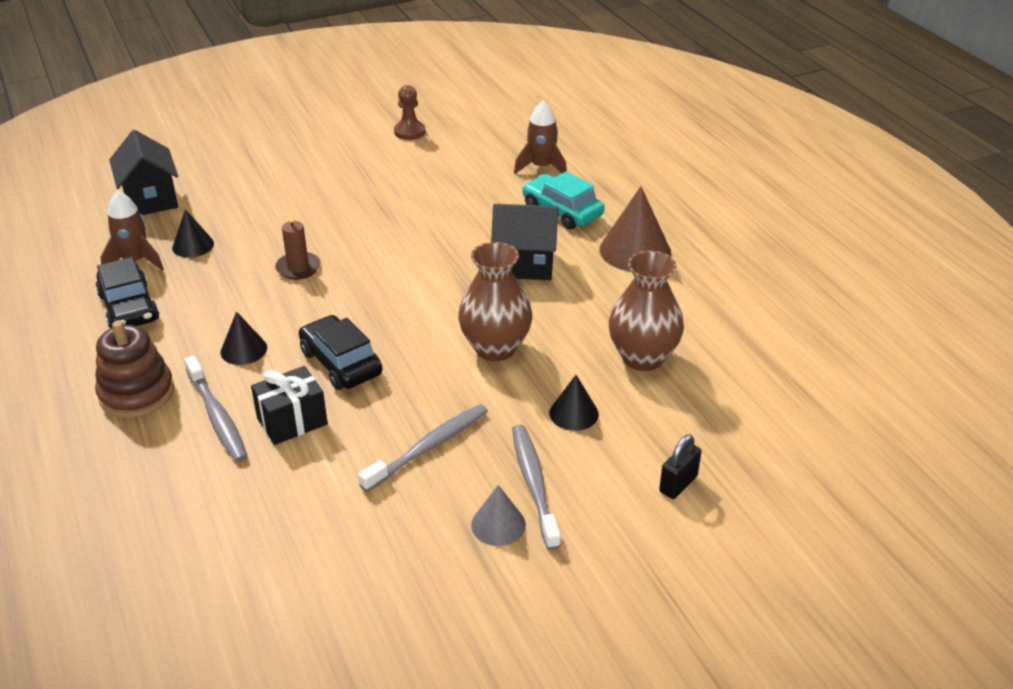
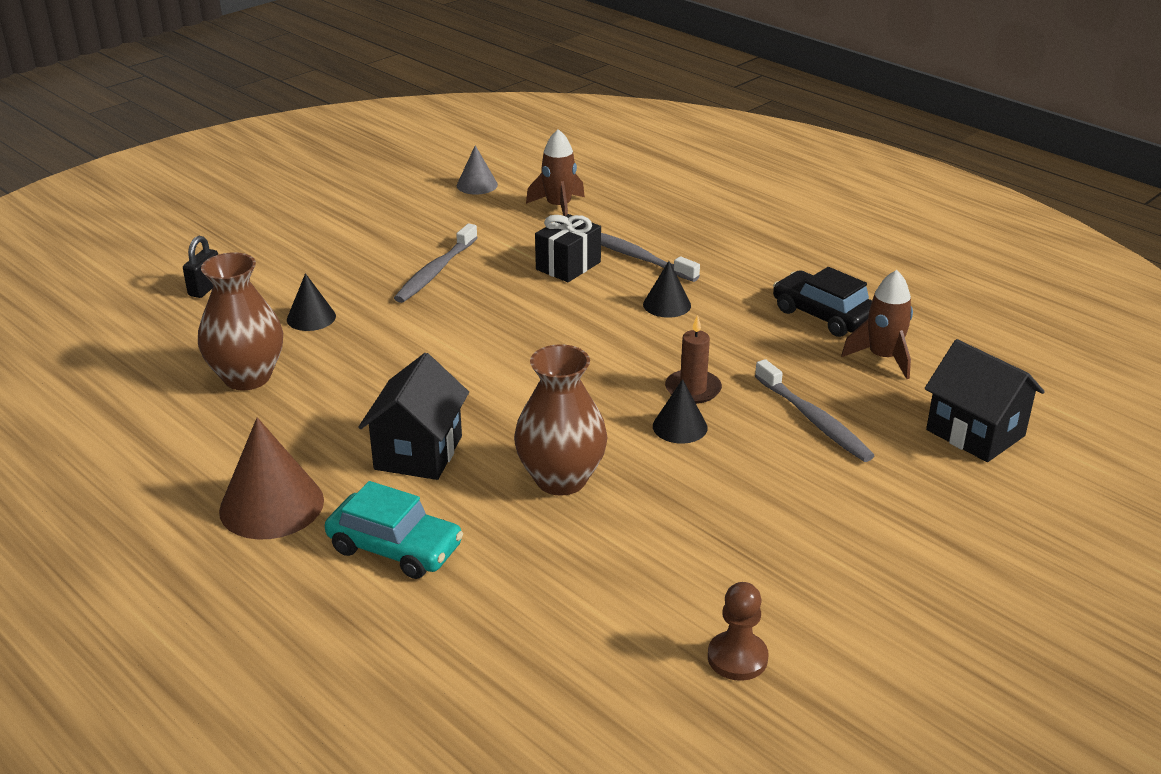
camera: 160 degrees right, 5 degrees down
(137, 393) = (723, 258): brown stacking toy -> none
(193, 245) = (843, 388): black cone -> black cone (680, 427)
(341, 363) = (562, 313): black car -> none
(495, 348) = (412, 355): brown vase -> brown vase (561, 479)
(498, 524) = (353, 241): grey cone -> grey cone (477, 185)
(524, 264) = (418, 453): black house -> black house turned 60 degrees counterclockwise
(534, 484) = (333, 266): grey toothbrush -> grey toothbrush (814, 420)
(541, 167) = (460, 631): brown rocket -> brown rocket (558, 207)

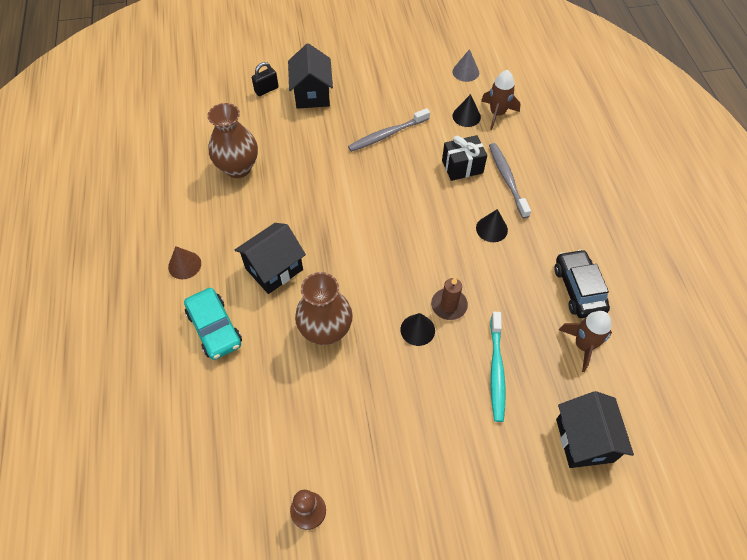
camera: 35 degrees right, 25 degrees up
(271, 505) = (184, 265): brown cone -> brown cone, size x0.58
(283, 270) = (312, 94): none -> black house
(311, 318) = (299, 139): black cone -> black cone (466, 116)
(814, 420) = (496, 370): grey toothbrush -> turquoise toothbrush

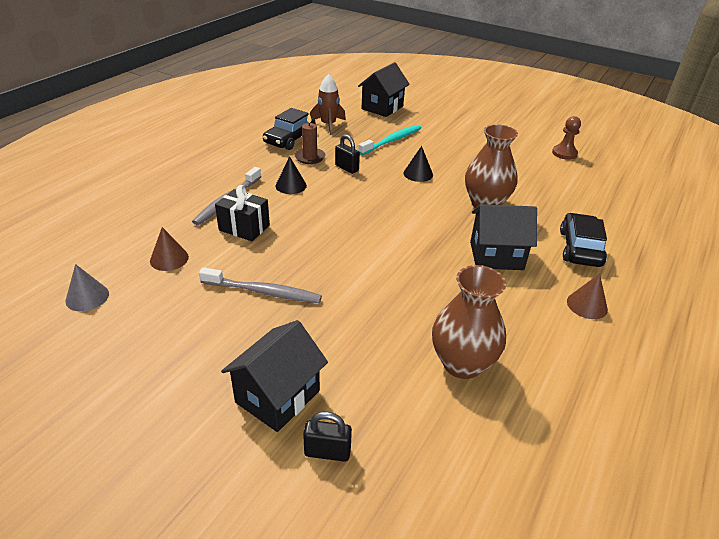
camera: 140 degrees left, 20 degrees down
(214, 328) = (580, 248): turquoise car -> black car
(449, 305) = (381, 172): brown candle -> brown candle (310, 157)
(466, 116) = (169, 259): black cone -> brown cone
(481, 287) = (347, 168): none -> black padlock
(497, 113) = (142, 243): brown rocket -> none

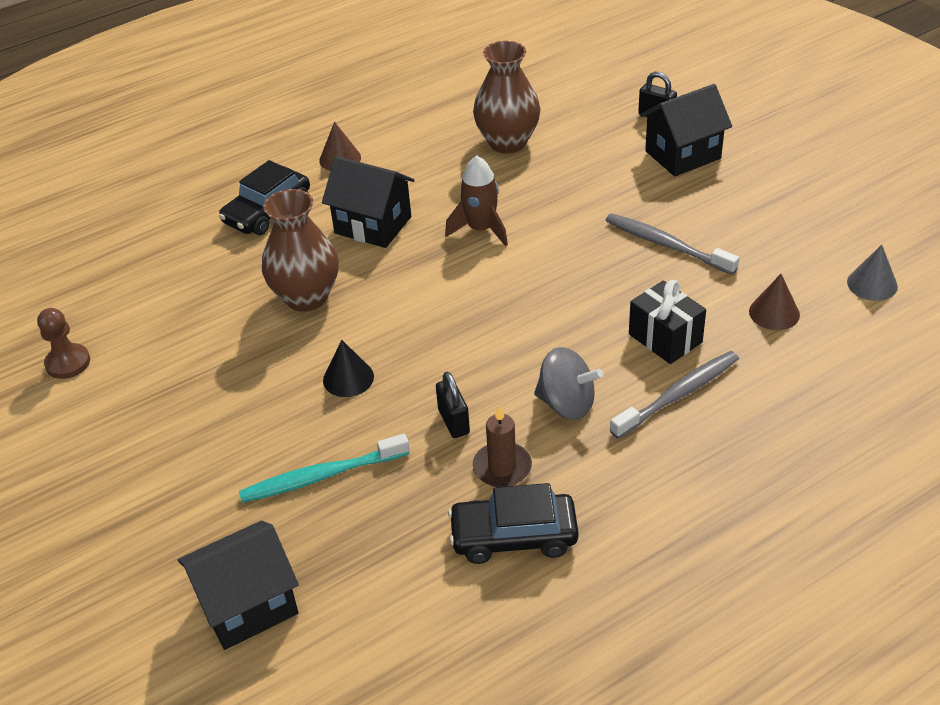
camera: 150 degrees left, 5 degrees up
(290, 139) = (514, 536): black car -> black car turned 150 degrees counterclockwise
(291, 185) = (566, 404): black cone -> grey spinning top
(328, 125) = (410, 567): brown rocket -> brown rocket (481, 229)

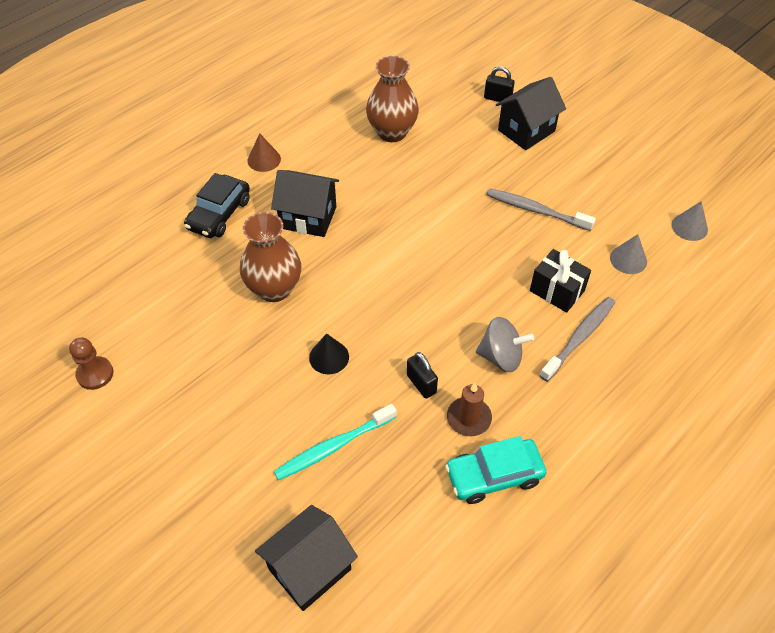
camera: 15 degrees left, 10 degrees up
(481, 229) = (393, 212): brown rocket -> none
(514, 536) = (494, 475): black car -> turquoise car
(774, 313) = (628, 259): brown cone -> grey cone

